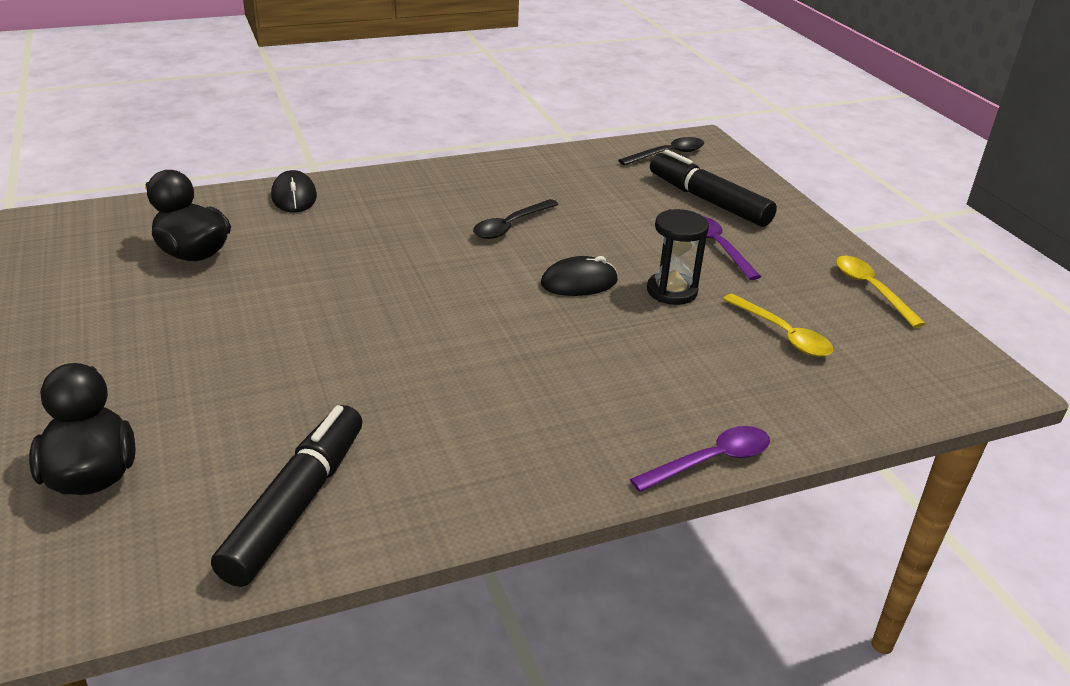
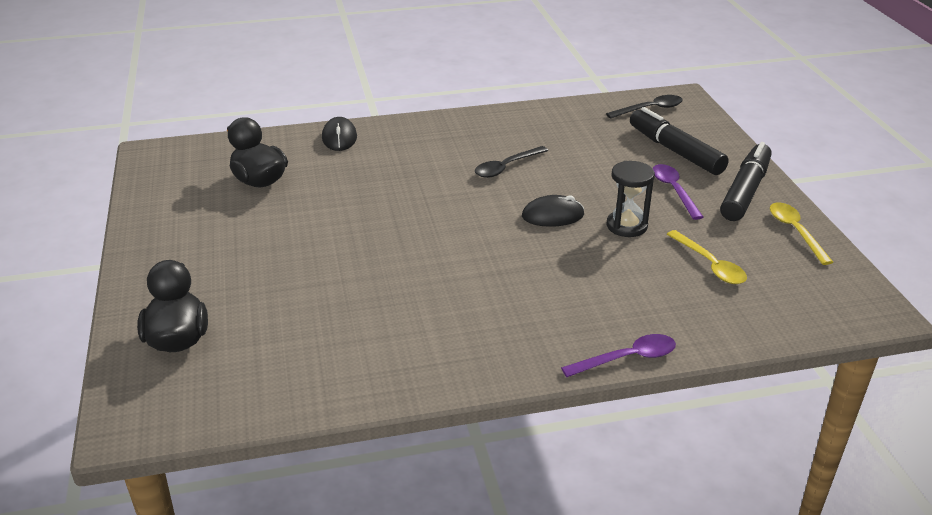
camera: 10 degrees right, 0 degrees up
(297, 504) = (316, 369): black marker -> black marker (745, 191)

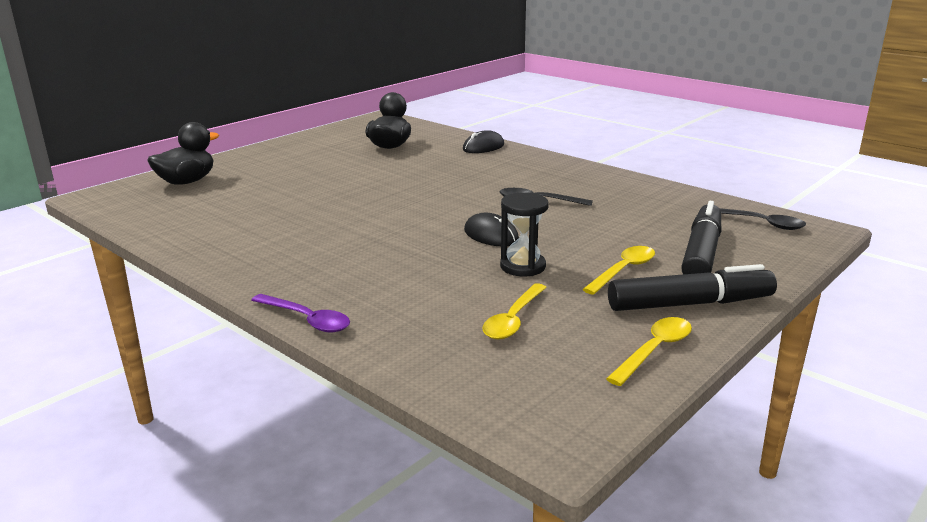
camera: 55 degrees right, 10 degrees down
(674, 191) = (623, 270): purple spoon -> yellow spoon

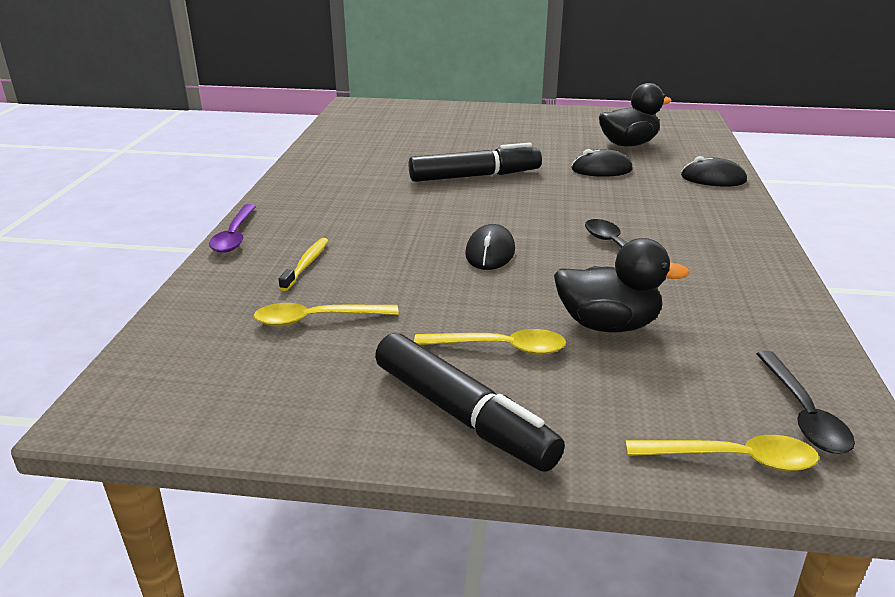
camera: 55 degrees right, 5 degrees up
(187, 182) = (422, 115): black duck -> black duck (607, 325)
(414, 302) = (306, 264): none -> yellow toothbrush
(417, 166) = (601, 169): none -> black mouse
(522, 266) = (438, 289): black hourglass -> none
(654, 350) = (321, 419): yellow spoon -> yellow spoon (732, 459)
(702, 253) = (624, 389): black marker -> black marker (475, 176)

